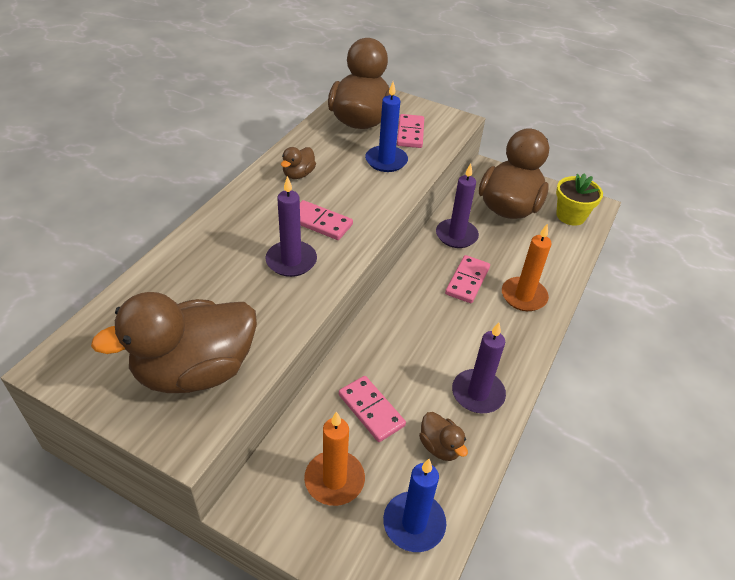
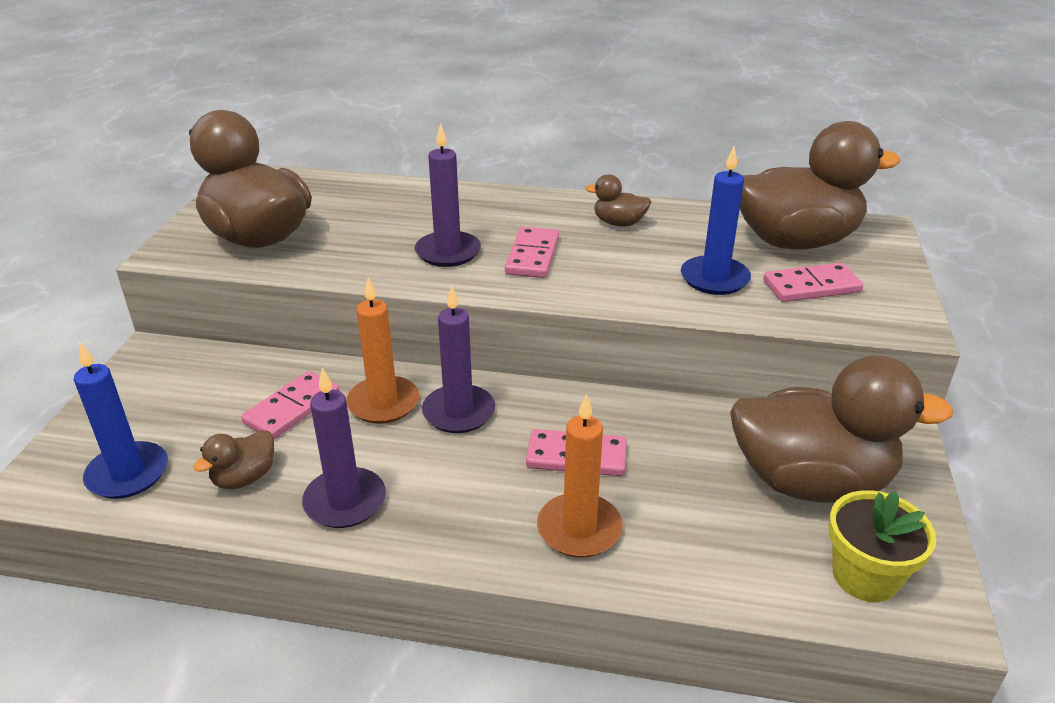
camera: 75 degrees right, 10 degrees down
(334, 480) = (186, 401): orange candle -> orange candle (383, 403)
(456, 235) = (678, 428): purple candle -> purple candle (459, 412)

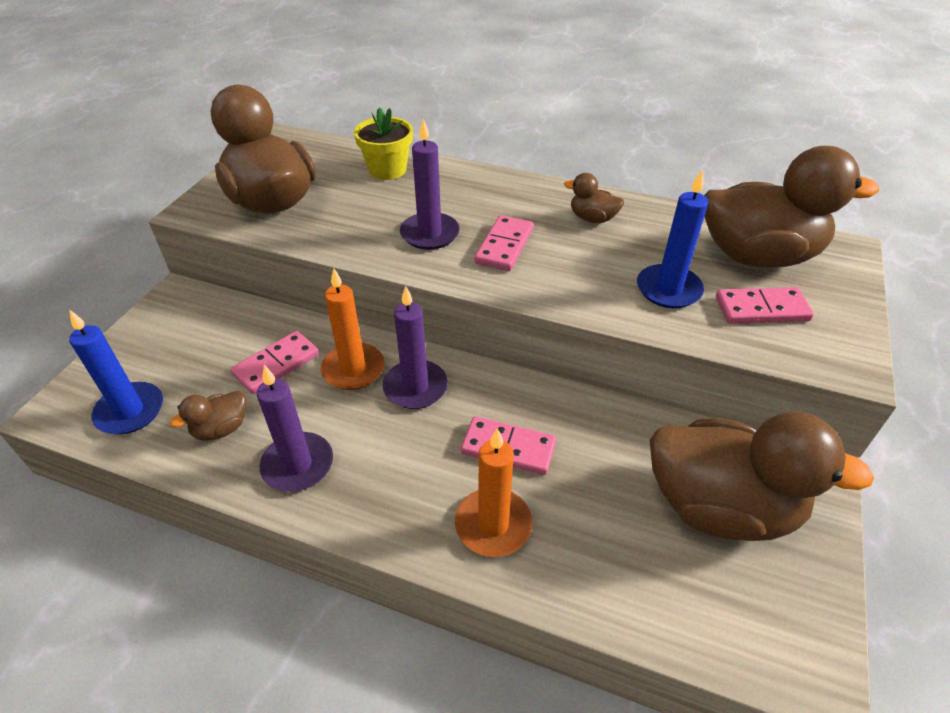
camera: 10 degrees right, 10 degrees up
(865, 576) = (750, 619): yellow flower pot -> yellow flower pot (387, 170)

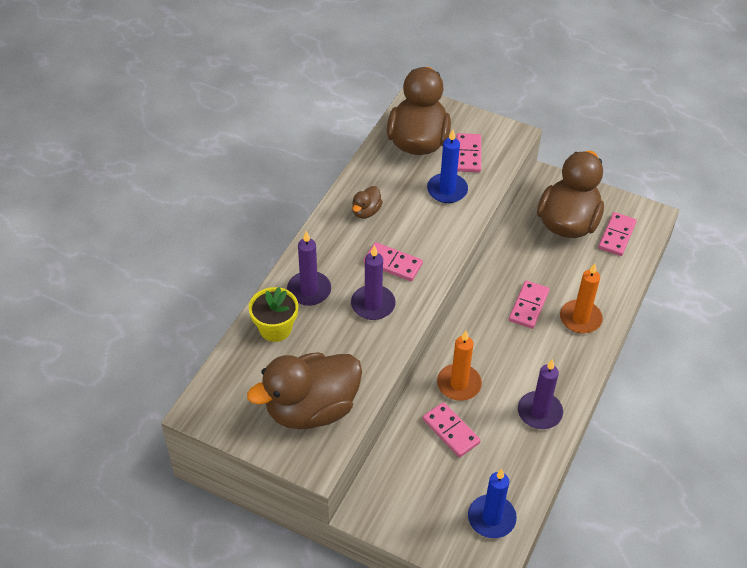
camera: 85 degrees left, 5 degrees up
(221, 429) = (509, 458): brown duck -> none
(415, 387) = (477, 349): purple candle -> purple candle (309, 290)
(722, 595) = (616, 235): none -> pink domino

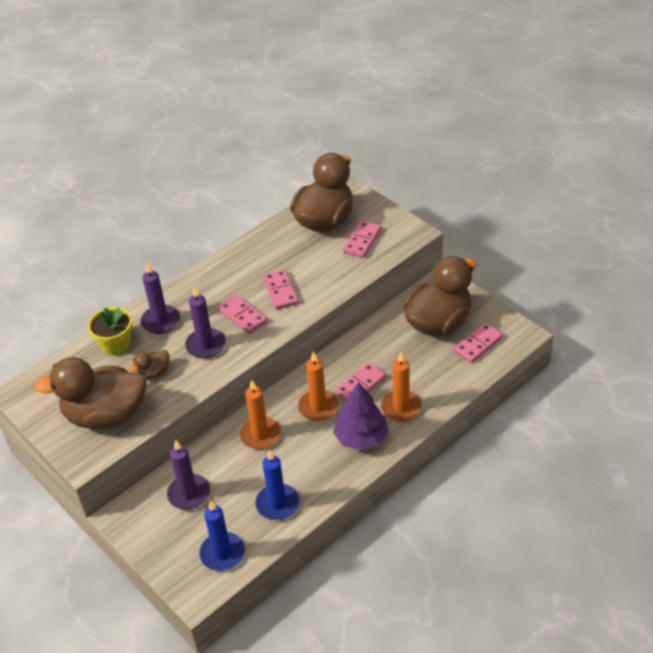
camera: 25 degrees right, 5 degrees down
(366, 211) = (246, 269): brown duck -> brown duck (154, 373)
(447, 190) = (325, 266): blue candle -> blue candle (277, 504)
(451, 431) = (230, 472): pink domino -> pink domino (280, 291)
(500, 339) = (318, 407): none -> orange candle
(539, 412) = (317, 477): purple candle -> purple candle (189, 494)
(559, 359) = (361, 437): none -> purple tree

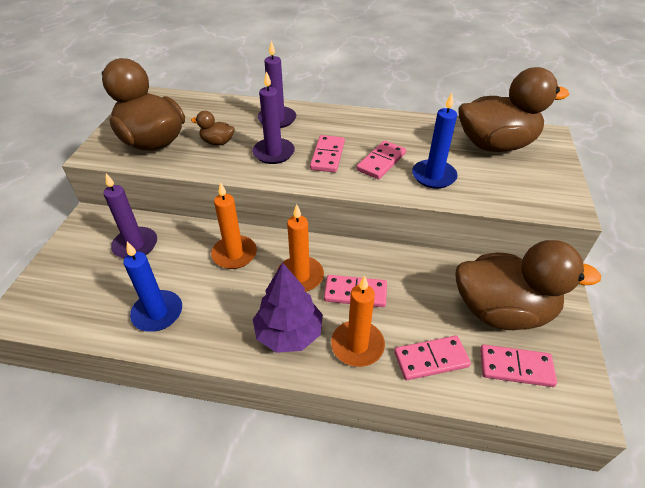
camera: 50 degrees right, 0 degrees up
(116, 345) = (231, 111): yellow flower pot -> none
(222, 553) = (74, 305): blue candle -> blue candle (433, 176)
(362, 241) = (506, 179): pink domino -> pink domino (431, 359)

